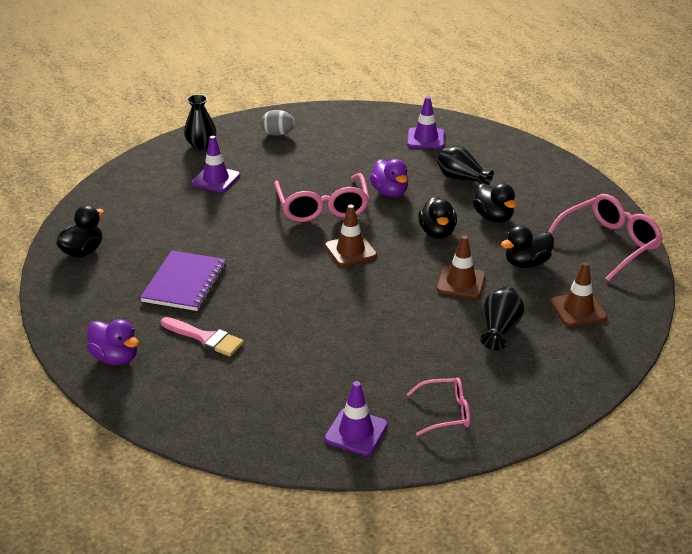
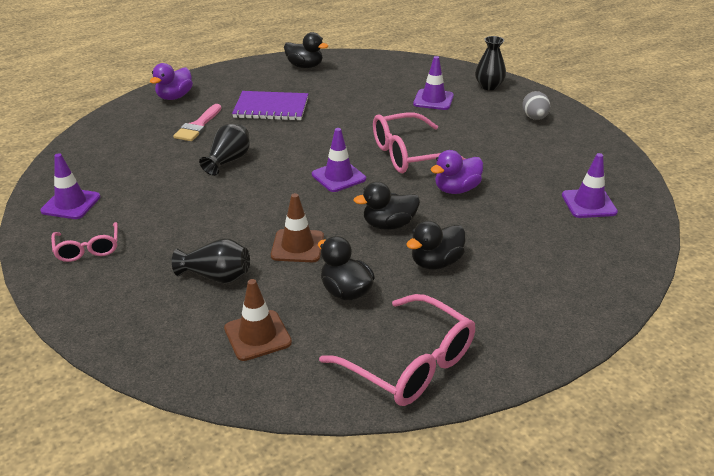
camera: 80 degrees right, 0 degrees up
(350, 251) = (338, 177): brown traffic cone -> purple traffic cone
(461, 179) = (510, 235): black vase -> black vase (228, 161)

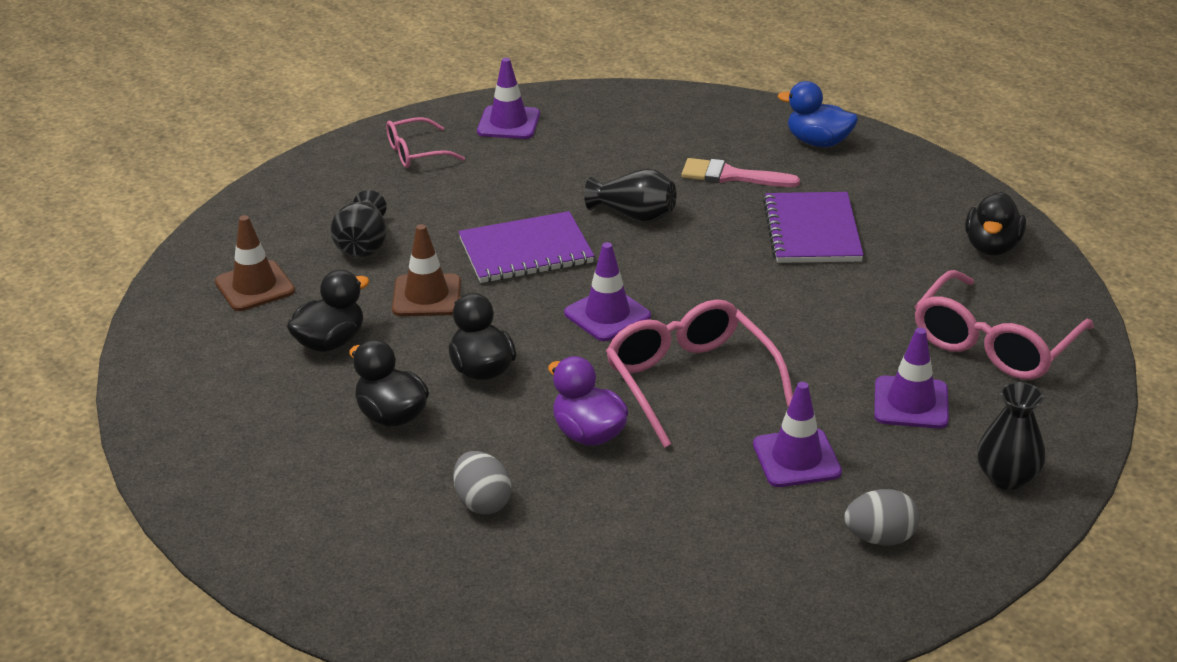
camera: 85 degrees right, 0 degrees up
(174, 97) = (818, 142): purple duck -> blue duck
(255, 203) = (526, 251): none -> purple notebook
(410, 364) = (192, 399): pink glasses -> pink glasses (993, 344)
(521, 228) = (482, 502): none -> grey egg
(588, 204) = (564, 588): purple traffic cone -> purple traffic cone (796, 458)

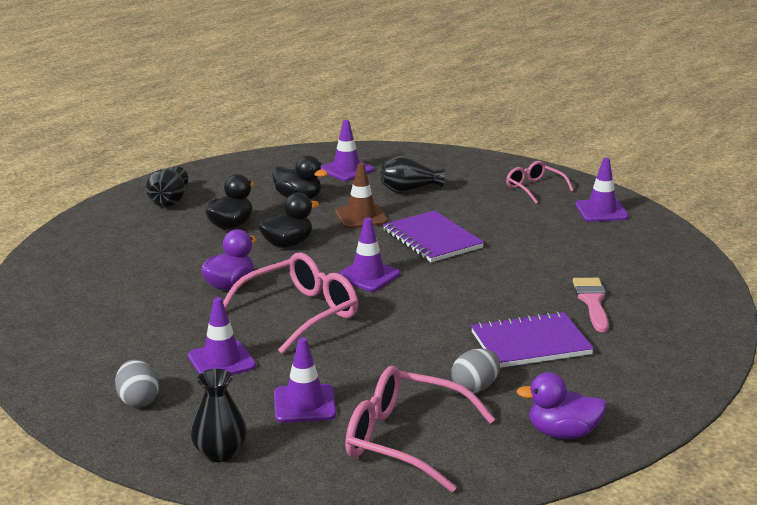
camera: 75 degrees right, 10 degrees down
(255, 286) = (346, 170): brown traffic cone -> purple traffic cone
(482, 502) = (154, 262): grey egg -> grey egg (475, 387)
(634, 215) = (505, 270): black vase -> black vase (169, 201)
(818, 142) = (681, 335): blue duck -> none
(991, 247) = (562, 433): black duck -> purple duck

